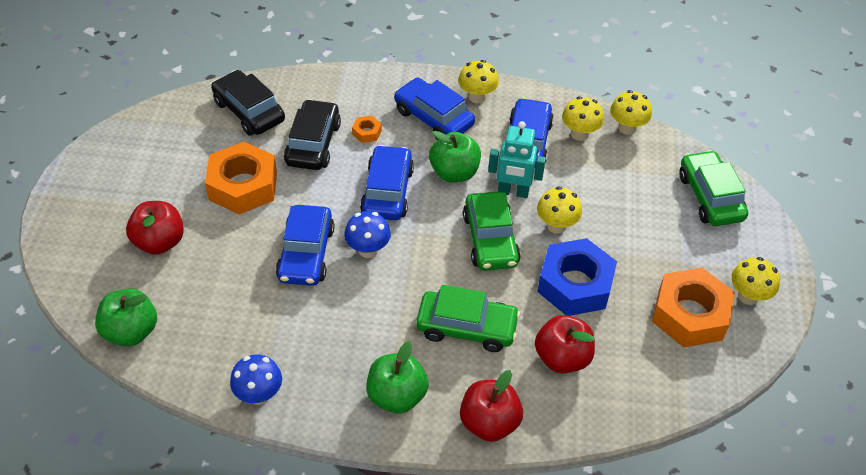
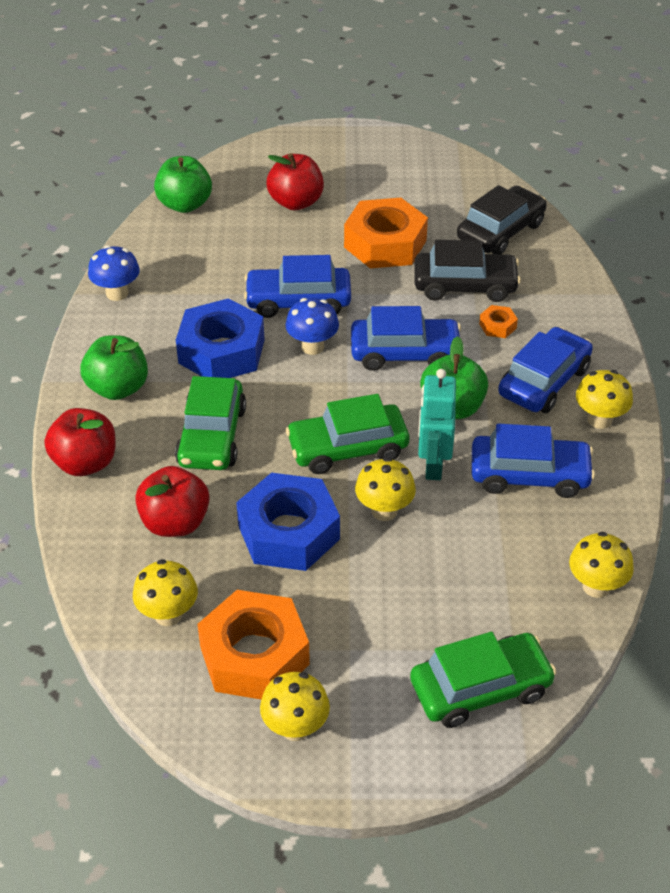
camera: 85 degrees right, 5 degrees down
(361, 314) = (221, 351): none -> blue nut
(579, 134) = (564, 531): yellow mushroom -> yellow mushroom (168, 614)

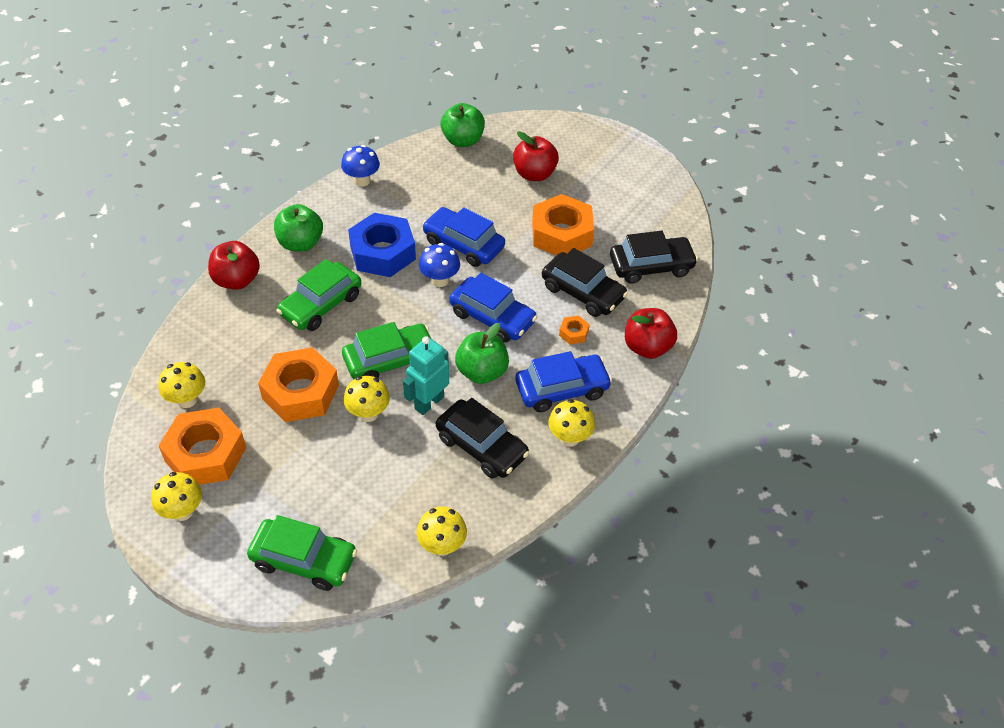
camera: 35 degrees right, 5 degrees up
(175, 523) = (246, 347): red apple -> red apple (647, 347)
(288, 532) = (300, 392): blue nut -> orange nut
(347, 448) = (390, 360): green car -> green car turned 135 degrees clockwise
(529, 475) = (482, 446): blue car -> black car

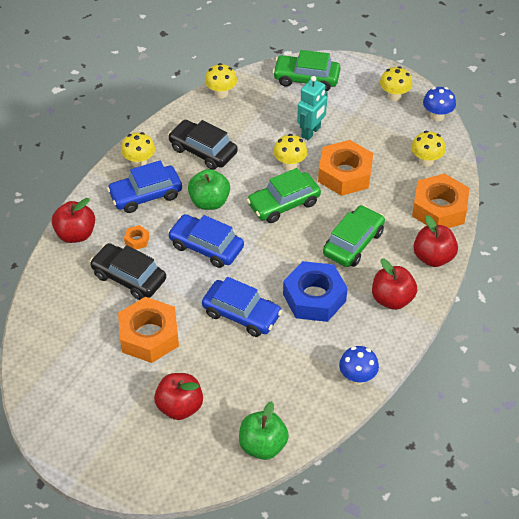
camera: 175 degrees right, 0 degrees up
(205, 454) = (395, 128): orange nut -> orange nut (439, 208)
(300, 243) = (392, 299): green apple -> red apple
(429, 402) = (246, 176): turquoise robot -> turquoise robot (311, 132)
(440, 280) = (257, 276): blue mushroom -> blue mushroom (437, 116)
(651, 266) = (65, 310): black car -> none

